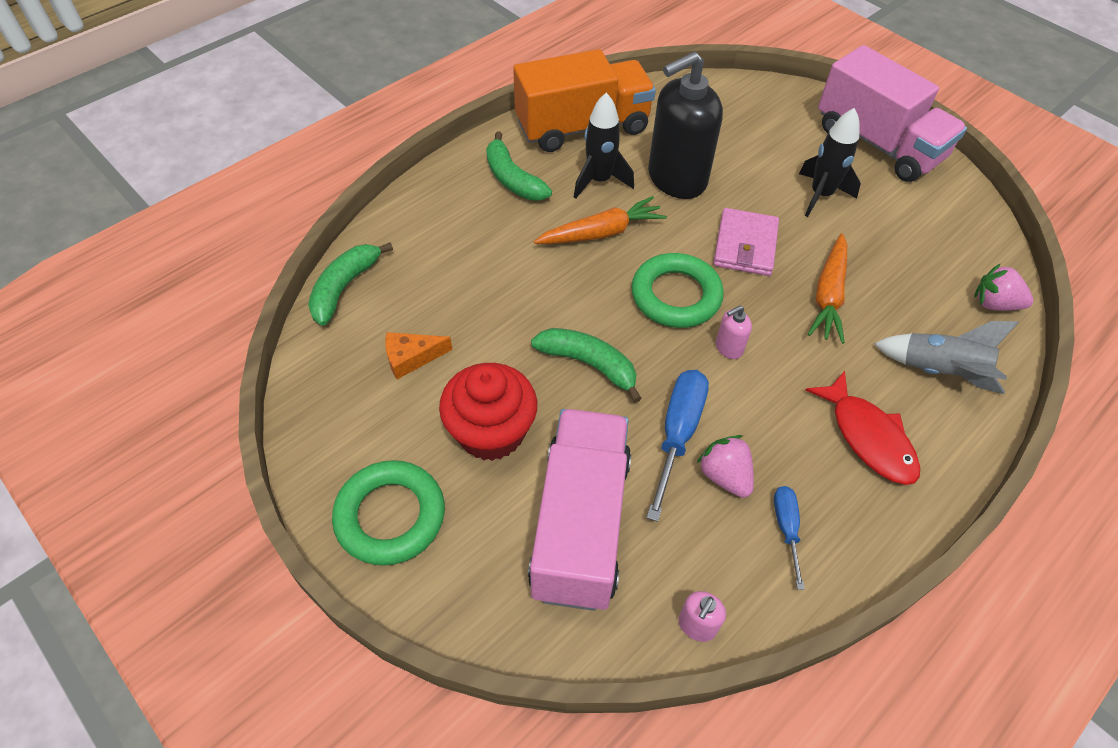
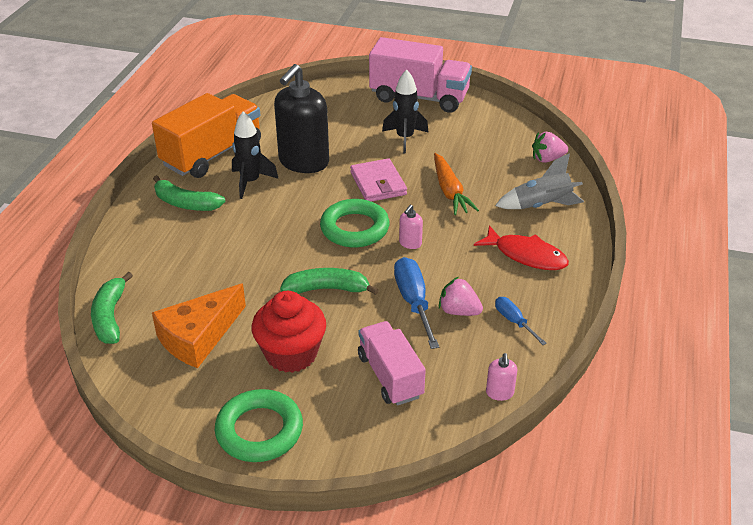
camera: 30 degrees left, 15 degrees down
(411, 358) = (198, 337): orange cheese -> orange cheese, size x1.83
(580, 524) = (390, 376): pink truck -> pink truck, size x0.64
(601, 233) = (276, 212): orange carrot -> none

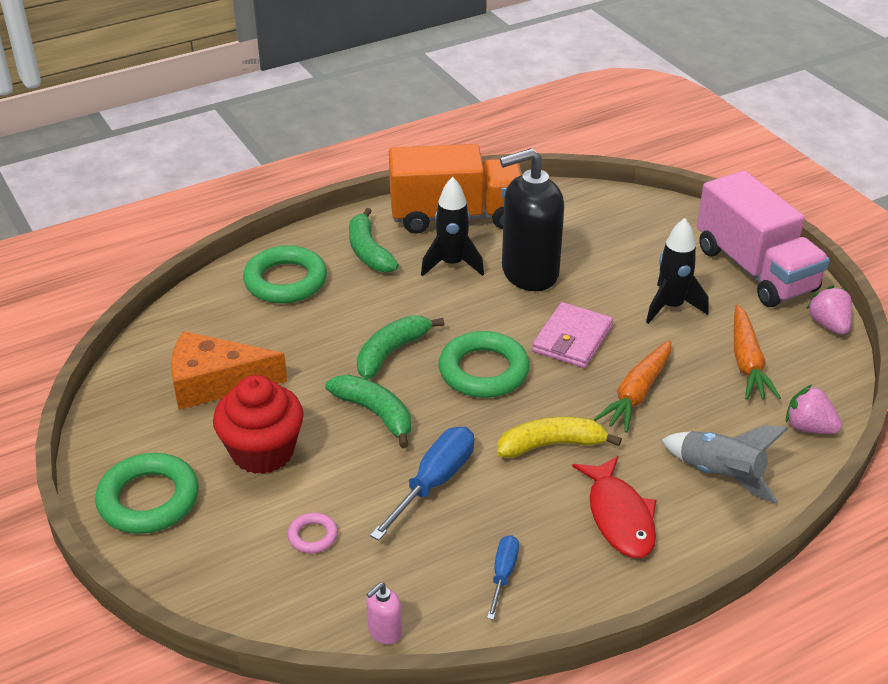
camera: 45 degrees right, 0 degrees up
(110, 317) = (178, 318): green banana -> green banana (391, 352)
(154, 251) = (285, 281): none -> green ring
(390, 376) = (313, 536): pink truck -> pink ring
(410, 243) = (515, 421): pink soap dispenser -> none
(445, 243) = (551, 445): none -> yellow banana
(459, 311) = (463, 523): pink strawberry -> pink strawberry (828, 325)
(479, 145) = (747, 362): none -> orange carrot

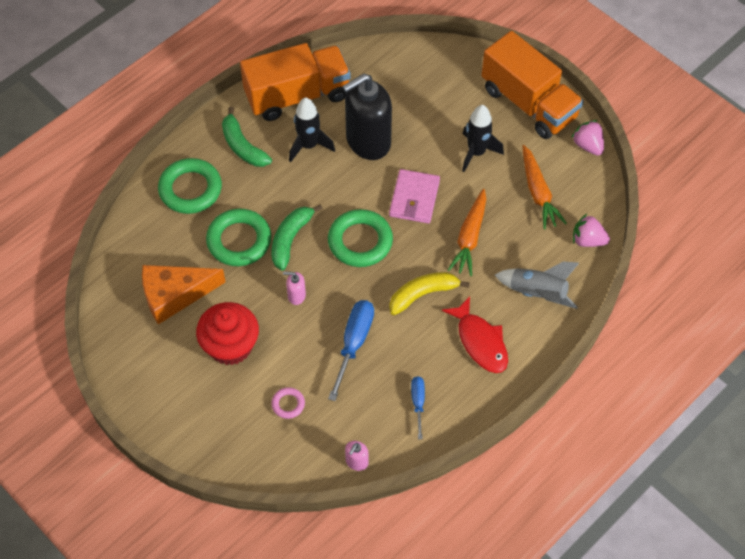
camera: 15 degrees left, 20 degrees up
(148, 499) = (168, 402): green ring -> green ring (239, 240)
(375, 413) = (296, 296): green banana -> pink soap dispenser
(755, 270) = (528, 103): pink truck -> orange truck

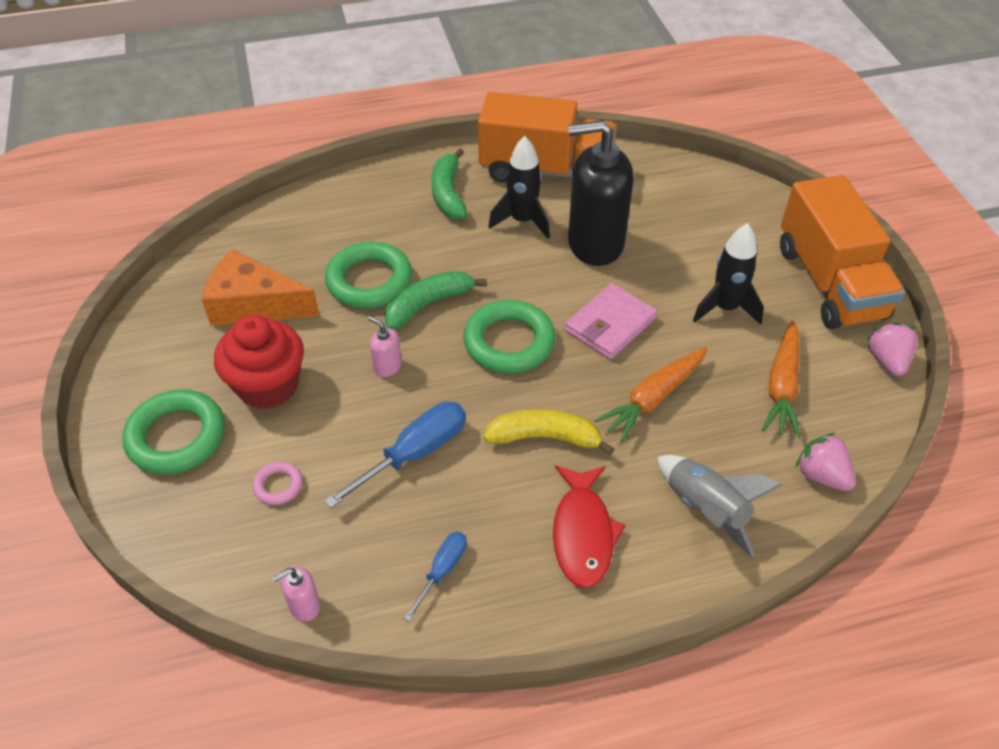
camera: 30 degrees right, 10 degrees down
(190, 189) = (359, 210): green ring -> green ring (176, 437)

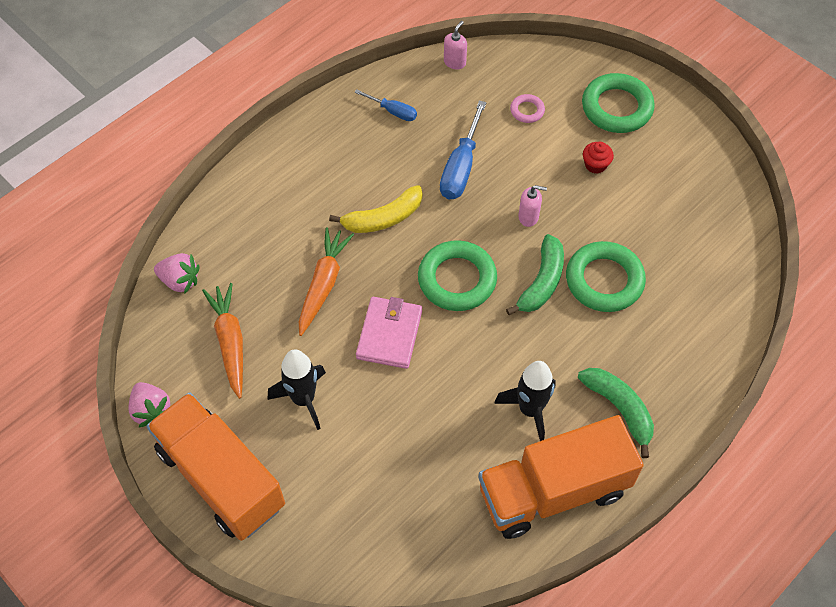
camera: 150 degrees right, 10 degrees up
(254, 304) = (668, 218): orange cheese -> none
(268, 385) = (595, 165): red cupcake -> red cupcake, size x0.46
(442, 571) = (393, 111): blue screwdriver -> blue screwdriver turned 60 degrees counterclockwise
(583, 533) = (322, 169): red fish -> none
(595, 244) = (450, 416): black soap dispenser -> none
(705, 510) = (251, 219): grey rocket -> none

